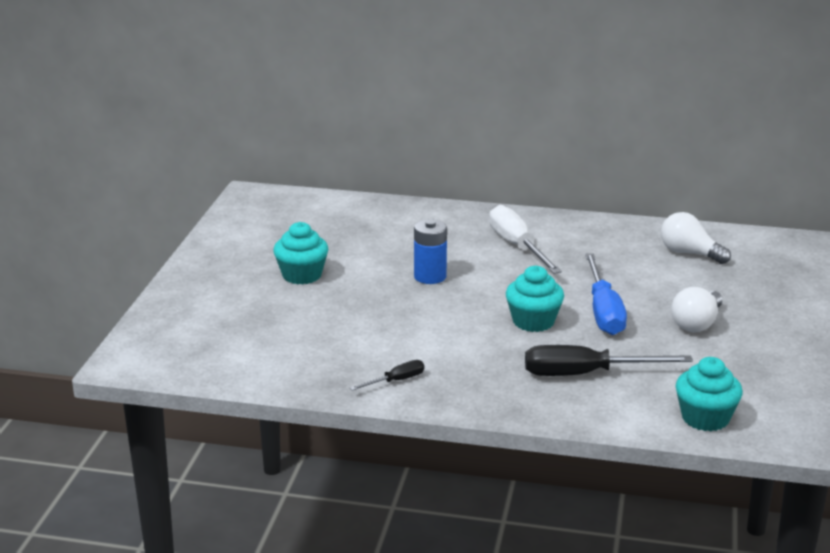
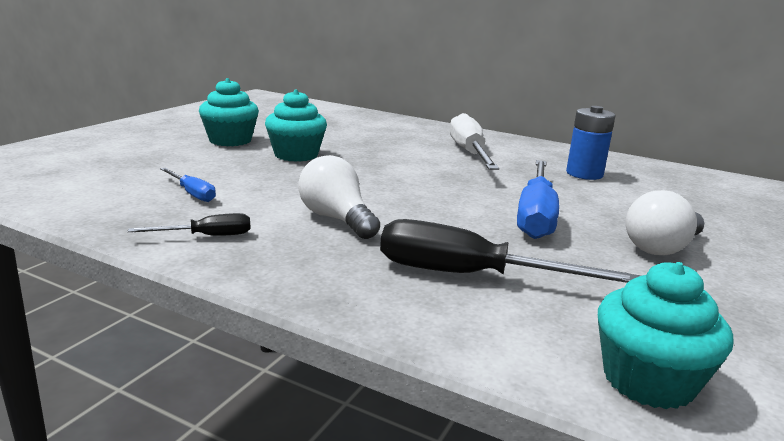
camera: 15 degrees right, 5 degrees down
(342, 345) = (192, 193): none -> blue screwdriver
(430, 277) = (356, 159): blue battery -> blue battery (584, 174)
(533, 321) = (439, 210): turquoise cupcake -> turquoise cupcake (296, 155)
(689, 253) = (666, 184): white light bulb -> white light bulb (337, 219)

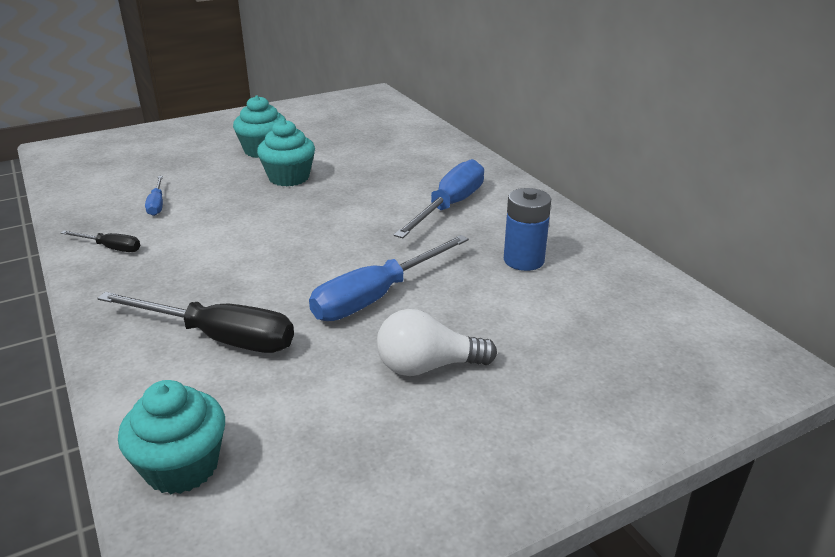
camera: 35 degrees right, 10 degrees up
(337, 219) = (213, 255): white light bulb -> none
(469, 153) = (449, 206): white screwdriver -> blue screwdriver
(471, 275) = (219, 338): black screwdriver -> black screwdriver turned 150 degrees clockwise

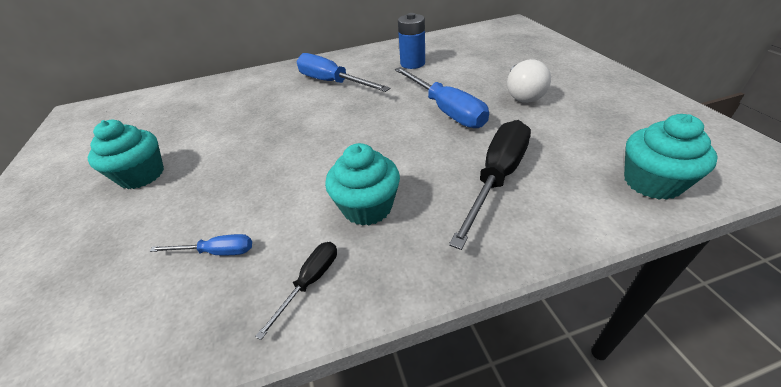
camera: 75 degrees left, 10 degrees up
(289, 177) = (225, 155): turquoise cupcake -> turquoise cupcake (367, 207)

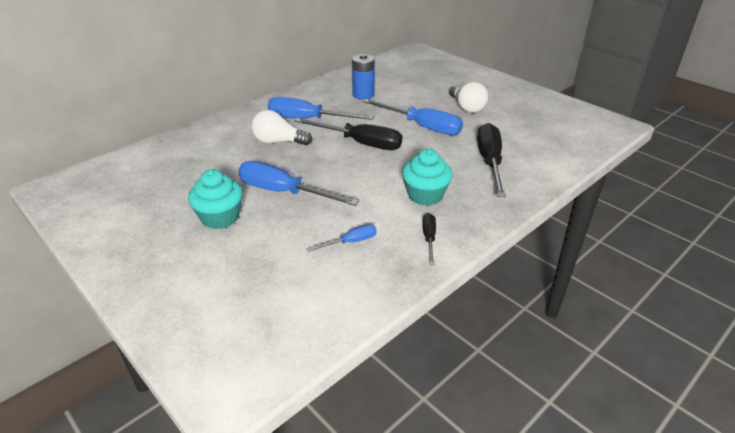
camera: 30 degrees left, 5 degrees down
(225, 160) = (284, 192): none -> blue screwdriver
(282, 101) = (278, 142): none -> white light bulb
(357, 118) = (360, 143): none -> black screwdriver
(652, 182) = (572, 147): turquoise cupcake -> none

